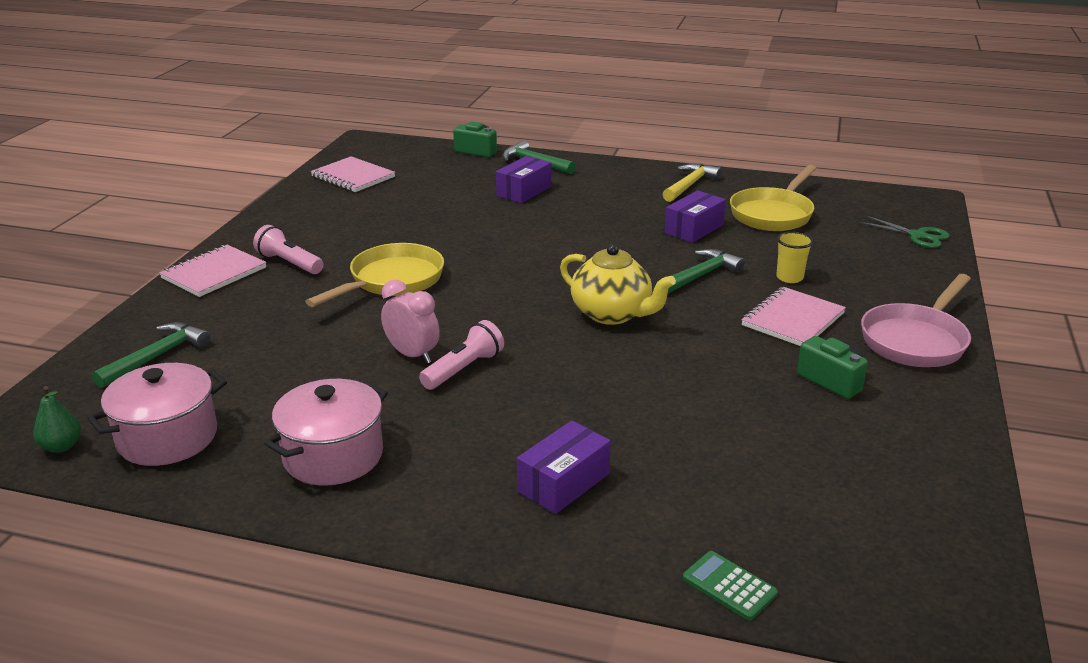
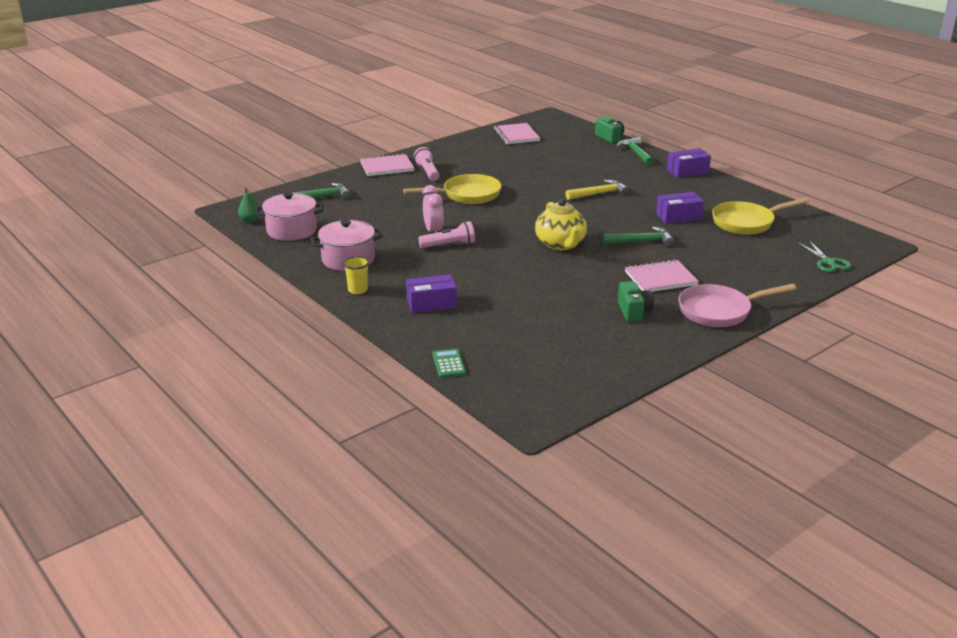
camera: 35 degrees right, 0 degrees up
(524, 191) = (604, 168): purple box -> purple box (687, 171)
(689, 185) = (718, 191): yellow hammer -> yellow hammer (599, 193)
(789, 278) = (696, 258): yellow cup -> yellow cup (358, 290)

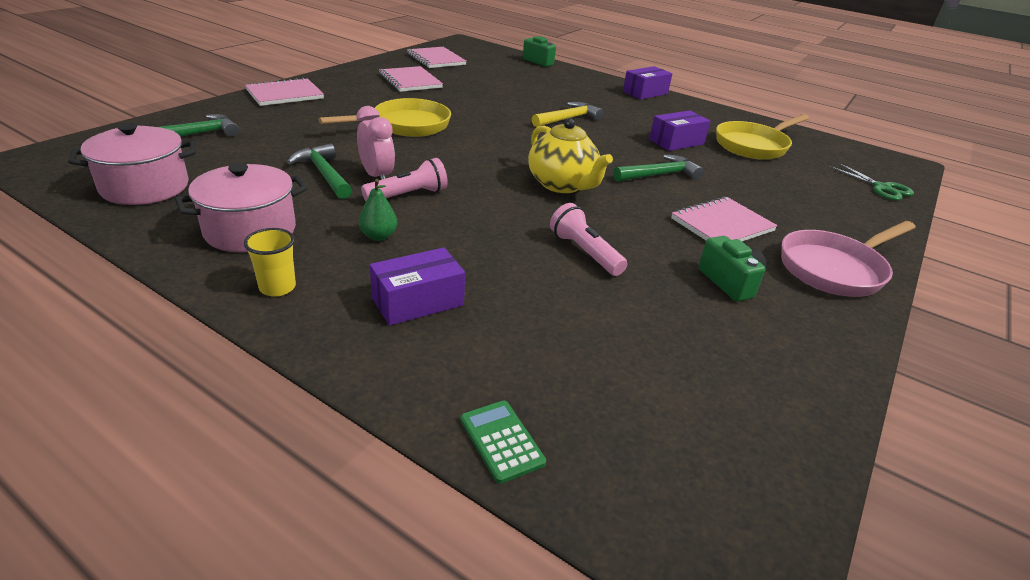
camera: 20 degrees left, 5 degrees up
(249, 220) = (69, 175): green pear -> green pear (378, 236)
(428, 172) = (343, 99): pink flashlight -> pink flashlight (585, 252)
(485, 156) = (410, 81): none -> pink notebook
(636, 153) = (578, 76): green hammer -> green hammer (324, 174)

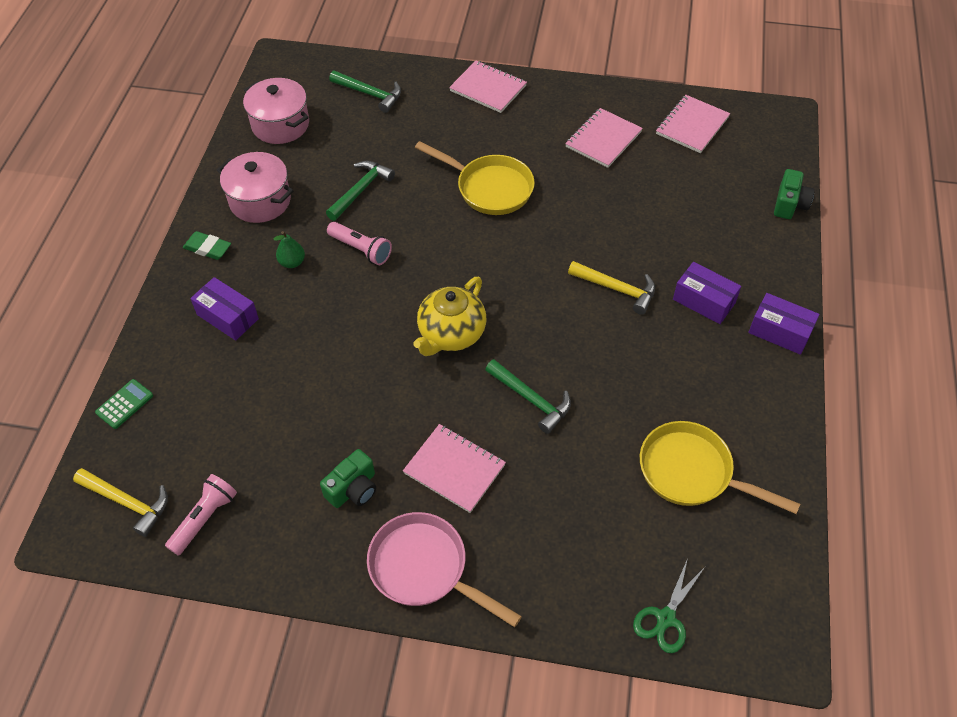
camera: 70 degrees right, 20 degrees up
(277, 287) = (207, 248): yellow cup -> green eraser
(377, 176) = (378, 218): pink clock -> none
(585, 252) = (342, 384): pink flashlight -> pink flashlight (205, 519)
(676, 142) = (635, 396): purple box -> purple box (704, 301)
(699, 483) = (127, 502): none -> yellow hammer

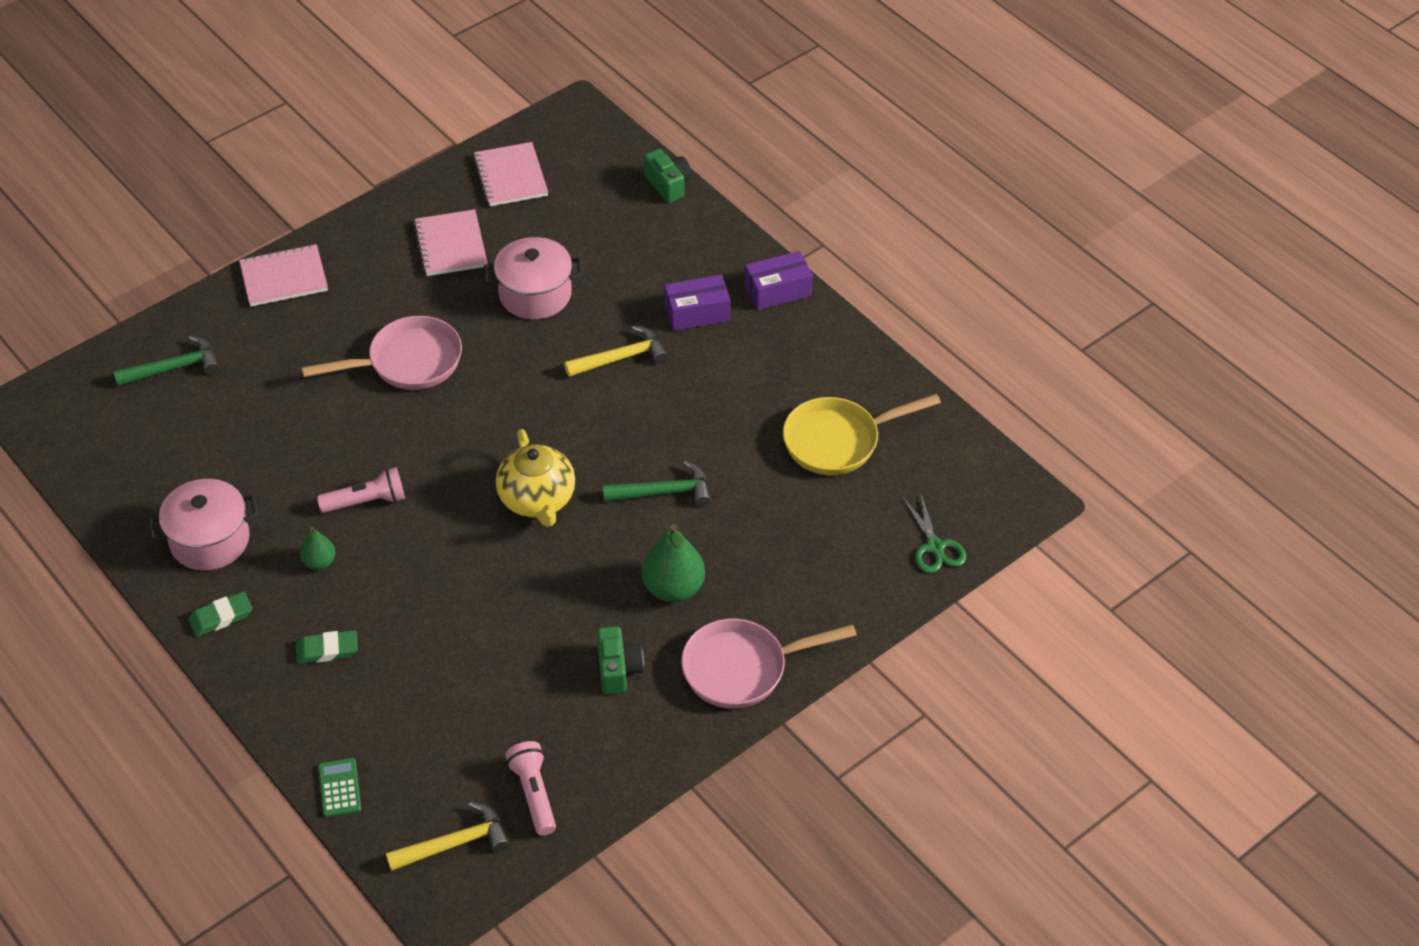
camera: 50 degrees left, 5 degrees down
(228, 317) = (327, 650): purple box -> green eraser
(280, 125) = (125, 463): pink pot -> pink pot (535, 294)
(361, 190) = (293, 455): green hammer -> none
(454, 469) = (673, 588): pink notebook -> green pear
(489, 188) = (408, 362): yellow pan -> pink pan

